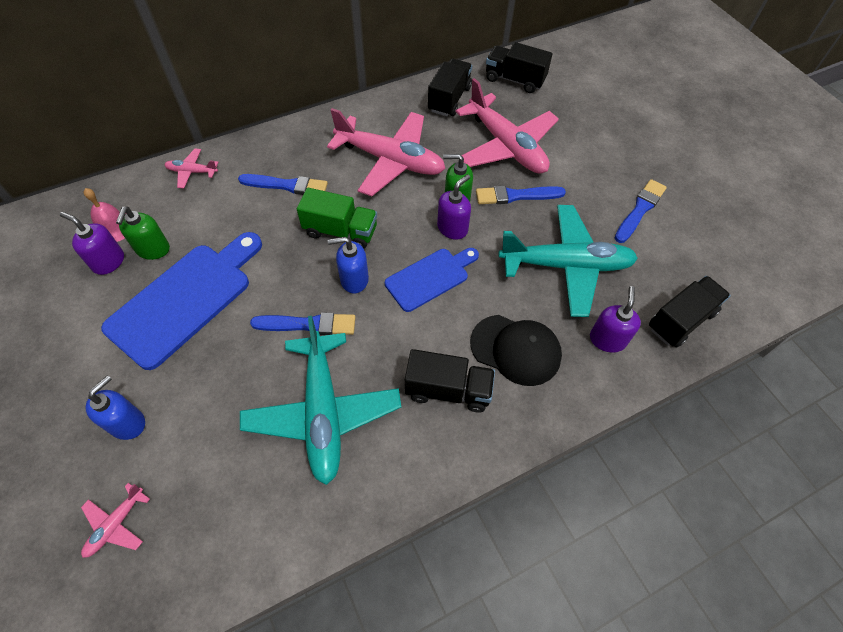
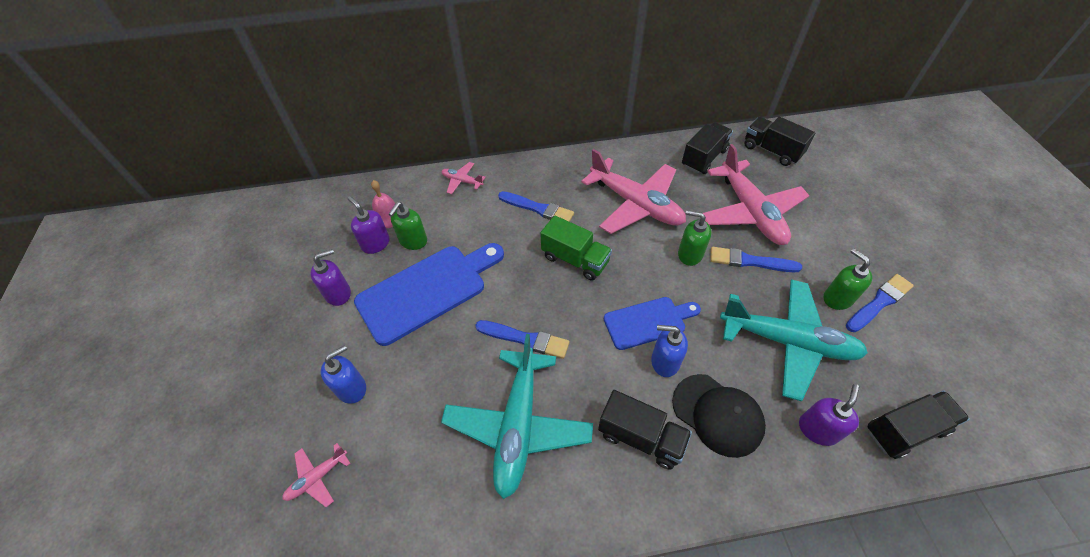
camera: 20 degrees right, 5 degrees down
(354, 279) = (576, 307): blue soap dispenser -> blue soap dispenser (664, 362)
(452, 228) = (680, 279): purple soap dispenser -> purple soap dispenser (338, 293)
(602, 214) = (837, 298): none -> green soap dispenser

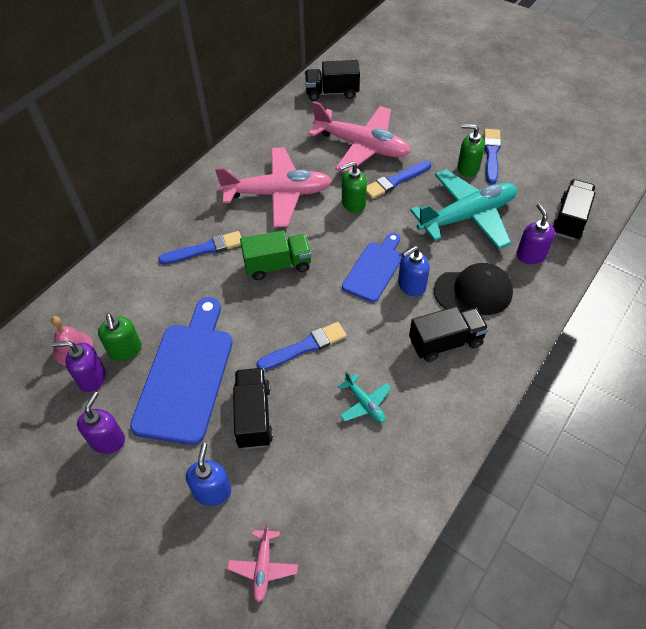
camera: 45 degrees left, 0 degrees up
(462, 181) = (110, 273): pink plane -> none
(518, 426) = (365, 403): turquoise plane -> turquoise plane, size x0.44
(704, 158) = (290, 127): black truck -> black truck (254, 416)

